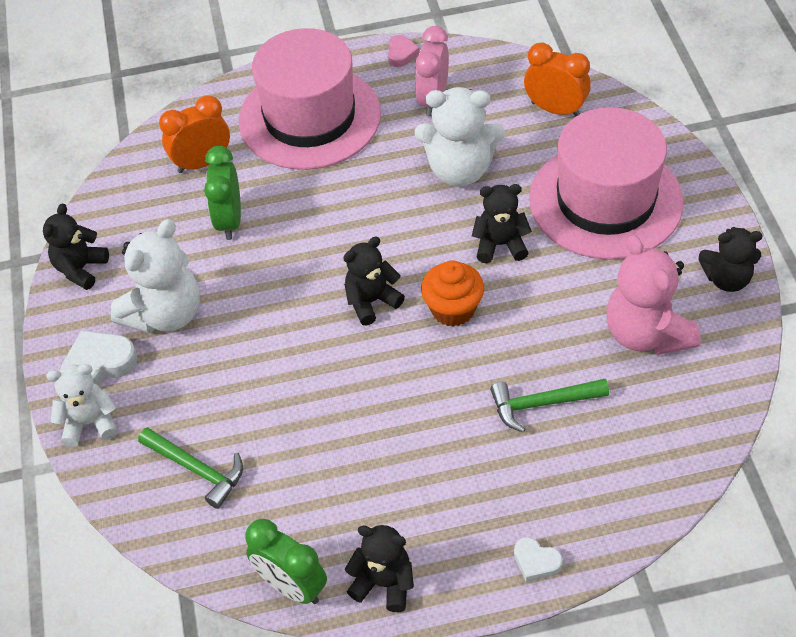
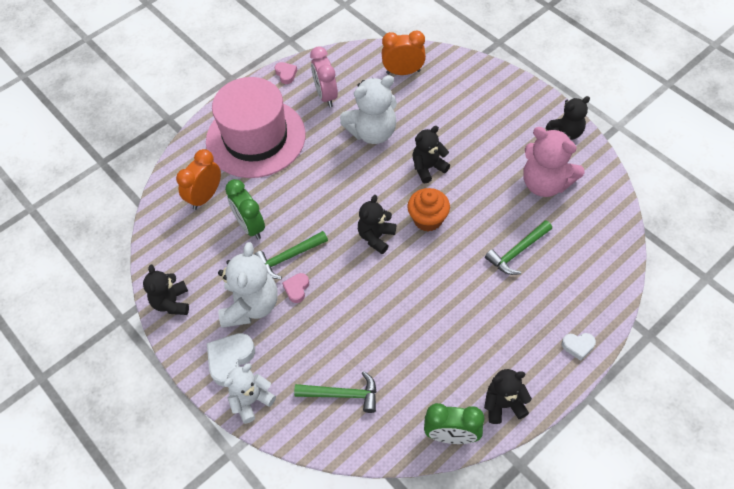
camera: 30 degrees left, 5 degrees up
(231, 319) = (296, 289): none -> pink heart
(248, 277) = (288, 257): none -> green hammer
(605, 200) = (469, 115): pink hat -> none

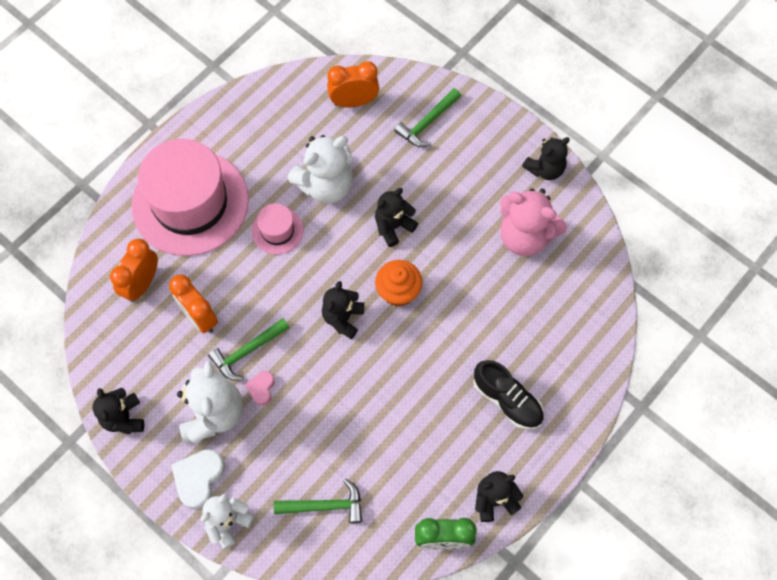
camera: 10 degrees left, 10 degrees up
(250, 226) = (199, 317): green clock -> orange clock
(286, 74) = (215, 114): pink heart -> none
(326, 95) = (266, 140): pink clock -> none
(327, 164) = (277, 230): none -> pink hat
(517, 252) = (499, 323): green hammer -> green hammer (427, 123)
(521, 317) = (507, 400): none -> black shoe
(578, 346) = (568, 427): white heart -> none

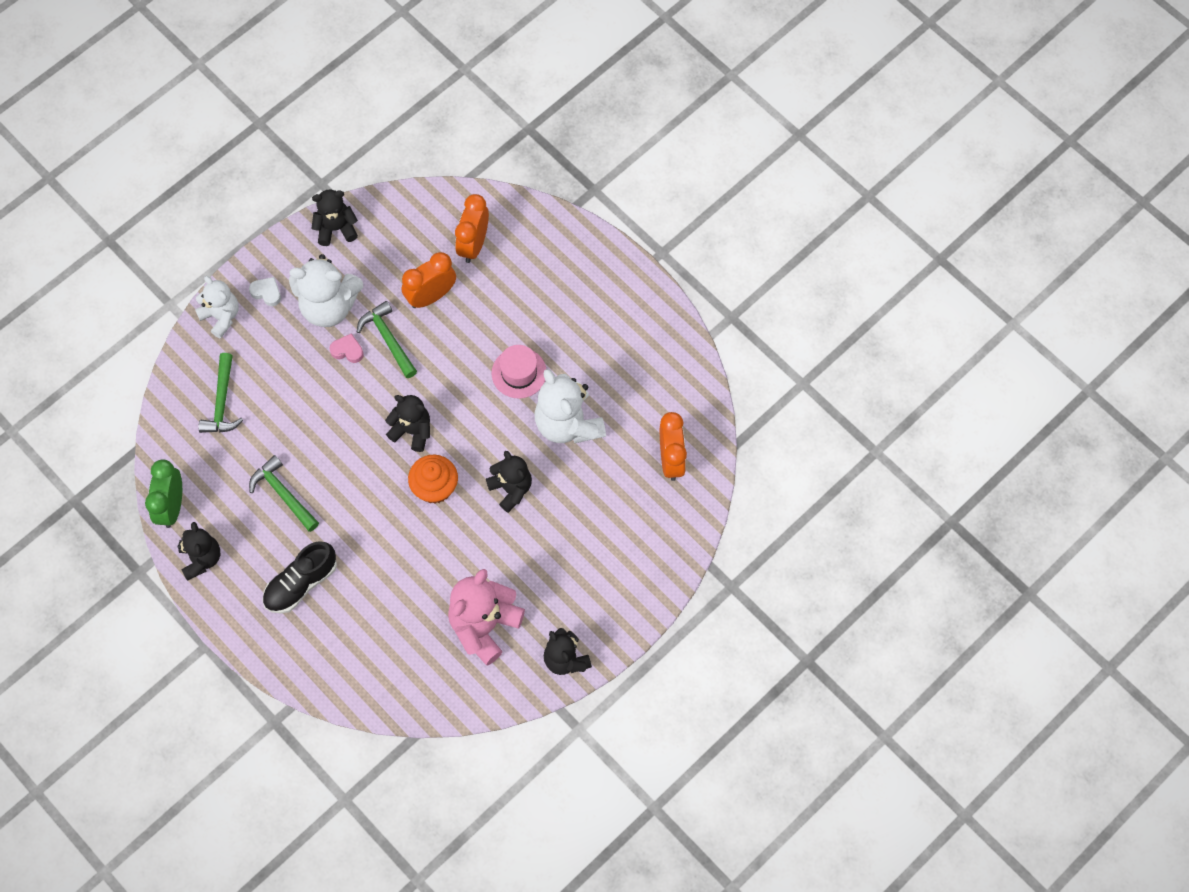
camera: 95 degrees right, 0 degrees up
(142, 284) = (473, 244): orange clock -> orange clock turned 105 degrees counterclockwise
(190, 202) = (560, 290): pink hat -> none
(199, 478) = (267, 292): white heart -> white heart, size x0.59
(427, 123) = (637, 536): green hammer -> green hammer (283, 494)

